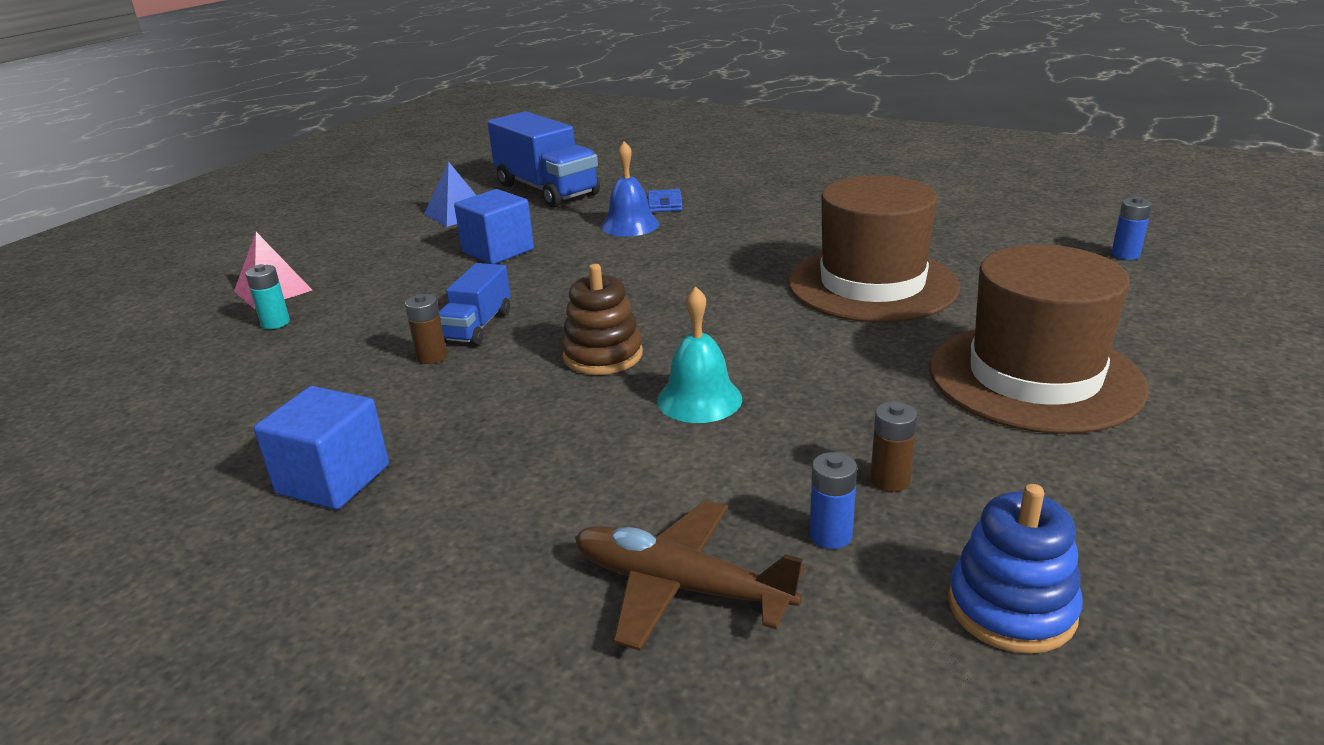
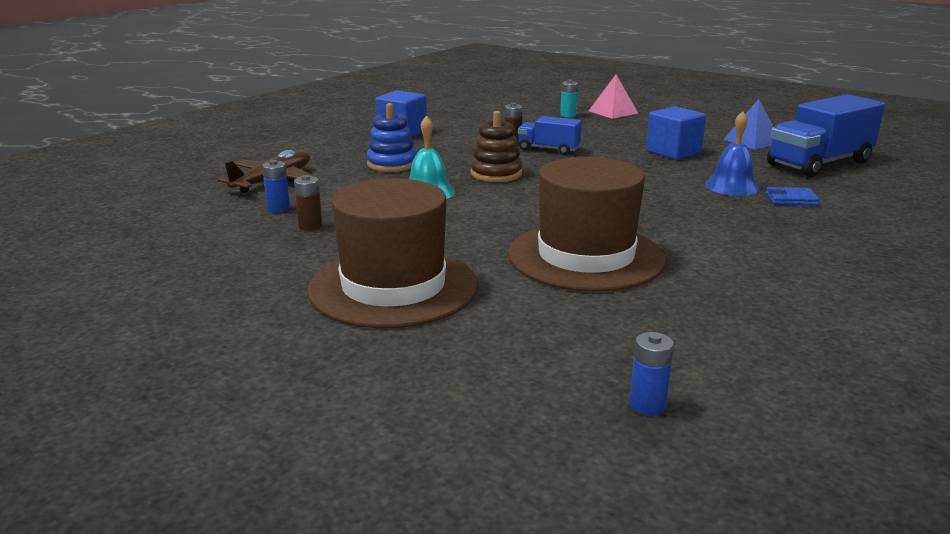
camera: 95 degrees right, 5 degrees down
(1011, 608) = (191, 235): blue stacking toy -> blue stacking toy (392, 164)

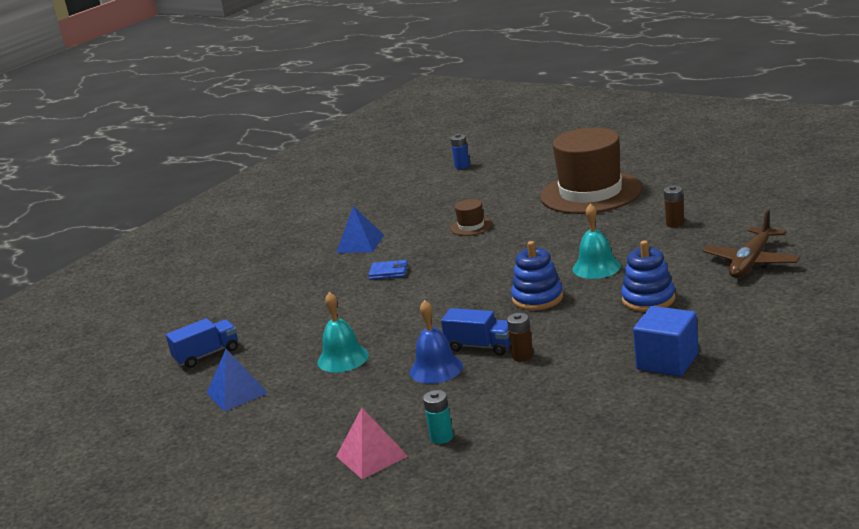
camera: 175 degrees left, 0 degrees up
(278, 208) = (715, 234): blue battery -> none
(496, 174) = (537, 298): brown stacking toy -> blue stacking toy
(586, 257) = (471, 226): brown hat -> brown hat, size x0.41
(673, 152) = (343, 358): blue cube -> turquoise bell
(731, 186) = (322, 308): blue bell -> blue bell (436, 369)
(751, 252) = (360, 243): none -> blue pyramid
(791, 199) = (285, 298): blue wallet -> blue wallet (388, 272)
(819, 163) = (207, 355): blue truck -> blue truck, size x0.55

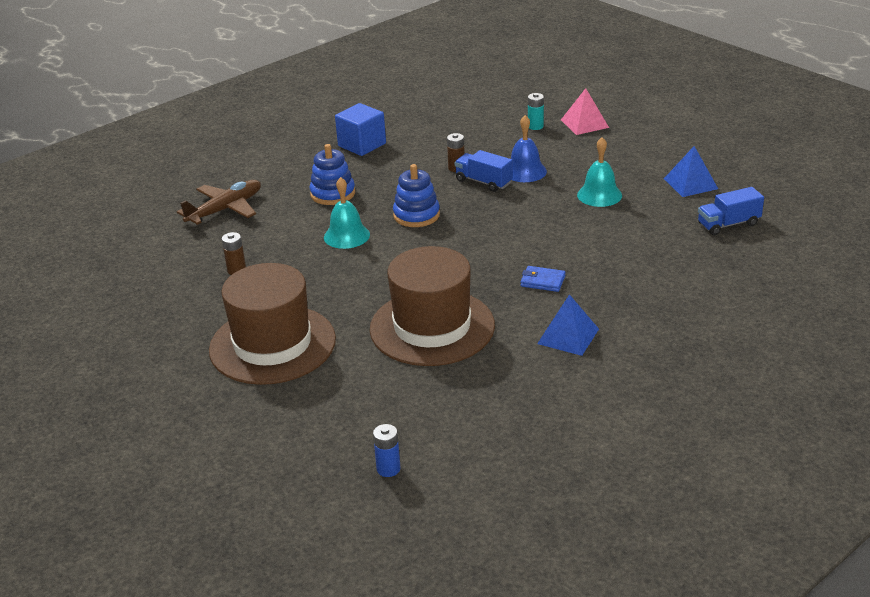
camera: 170 degrees left, 10 degrees up
(471, 226) = (432, 327): brown hat -> brown hat, size x2.44

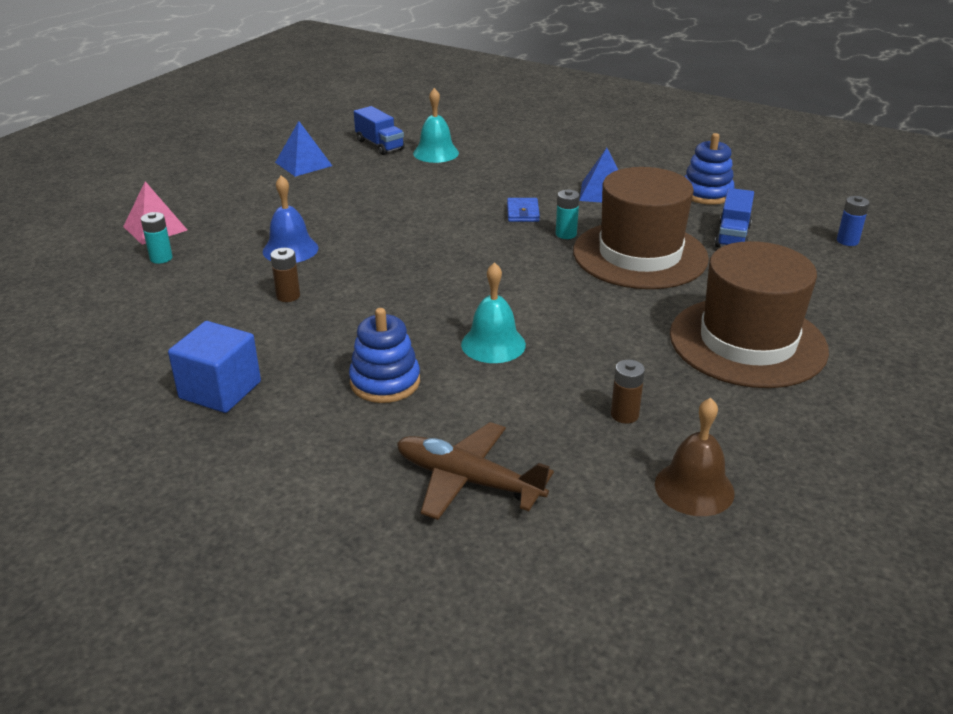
camera: 110 degrees left, 0 degrees up
(157, 278) = (694, 488): none -> brown bell
(416, 215) = (421, 303): blue stacking toy -> blue stacking toy (706, 193)
(483, 182) = (323, 272): blue truck -> blue truck (732, 236)
(490, 296) = (566, 234): none -> turquoise battery
(599, 195) = (339, 203): turquoise bell -> turquoise bell (436, 153)

